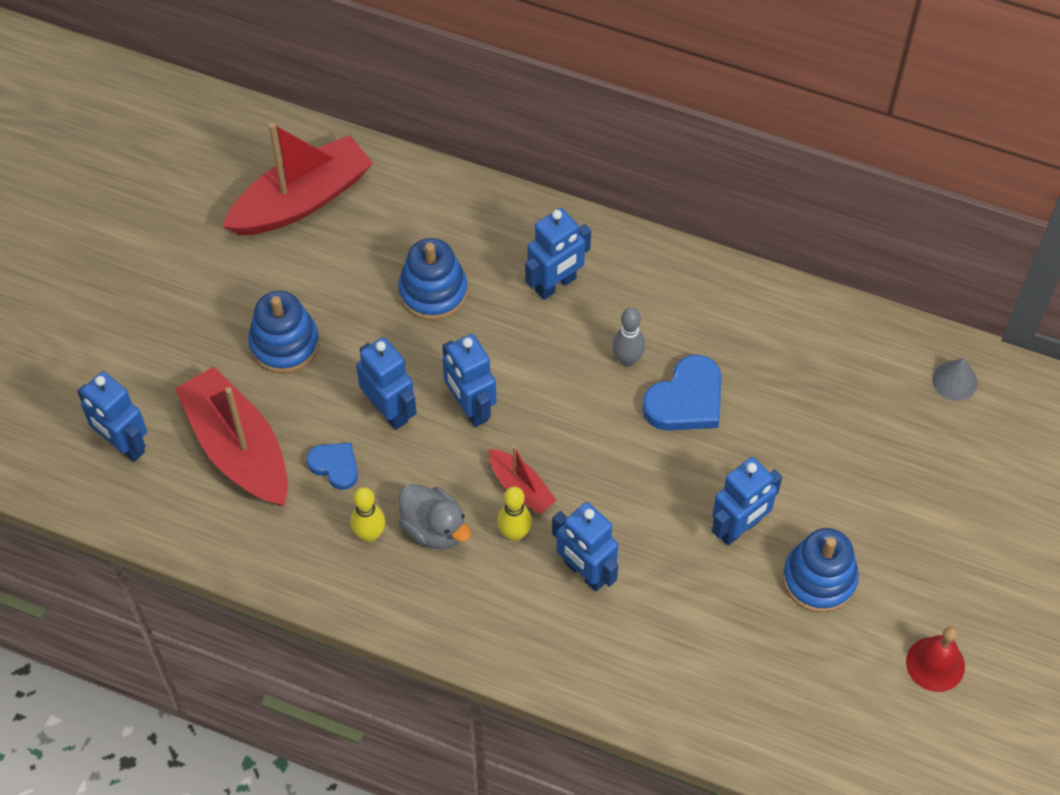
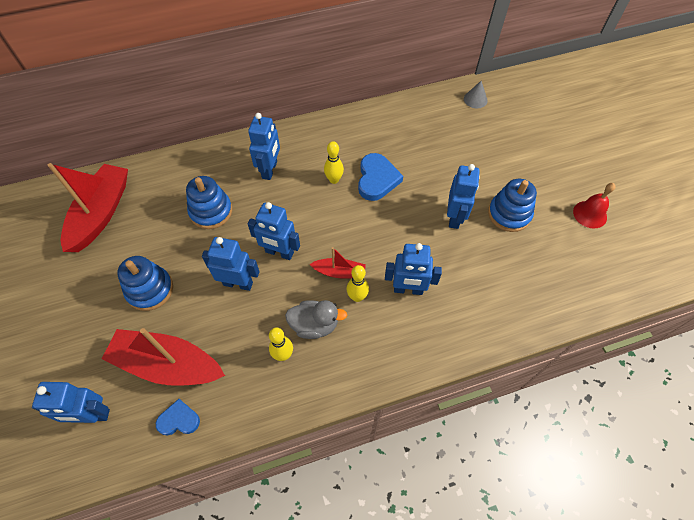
camera: 40 degrees left, 0 degrees up
(335, 466) = (232, 333): blue heart -> blue heart (179, 420)
(627, 359) = (334, 180): grey bowling pin -> yellow bowling pin

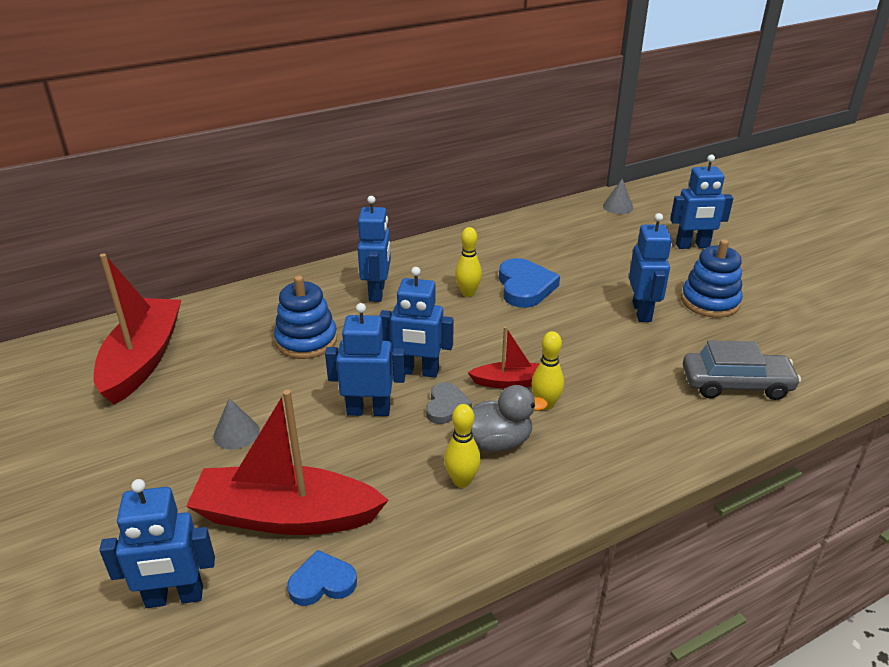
camera: 10 degrees left, 25 degrees down
(150, 290) = (236, 433): blue stacking toy -> grey cone
(290, 288) = (446, 406): none -> grey heart
(408, 289) = (612, 389): blue robot -> blue robot (692, 246)
(497, 299) = (736, 384): none -> grey car
(590, 214) = (809, 291): red bell -> none

